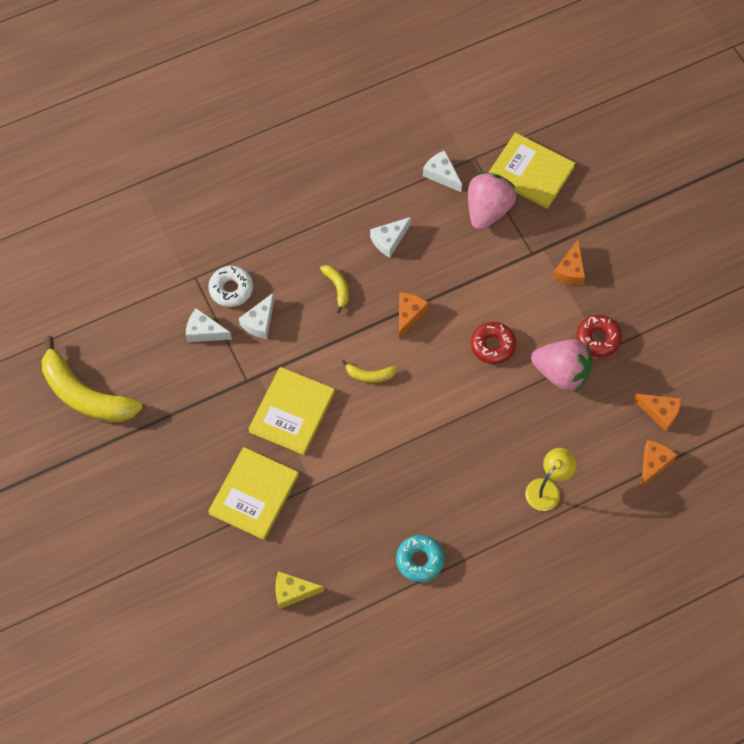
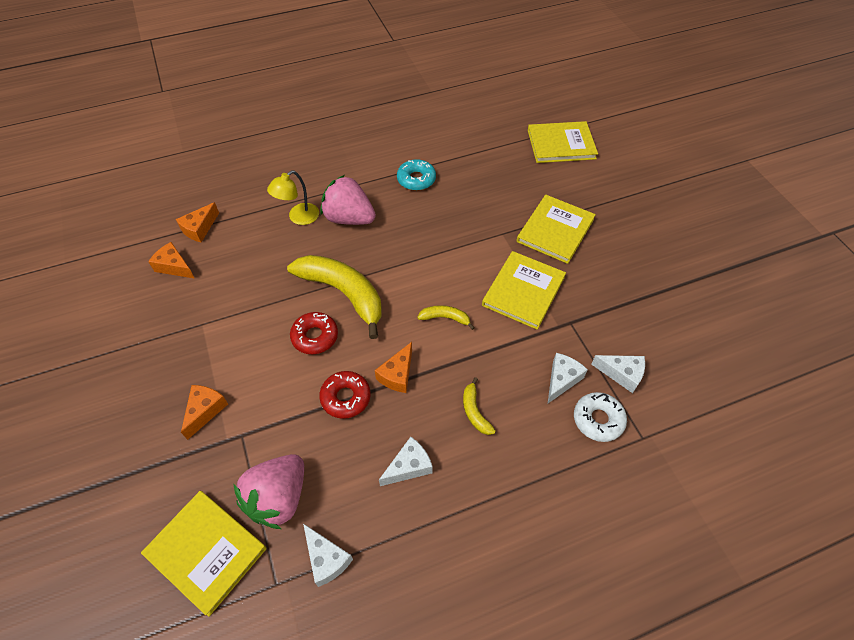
camera: 175 degrees left, 10 degrees down
(85, 394) = (734, 321): yellow banana -> yellow banana (344, 294)
(236, 640) = (561, 144): none -> yellow book
(293, 592) = (519, 167): yellow cheese -> none
(561, 373) = (254, 306): pink strawberry -> pink strawberry (349, 218)
(598, 338) = (204, 335): red donut -> red donut (345, 397)

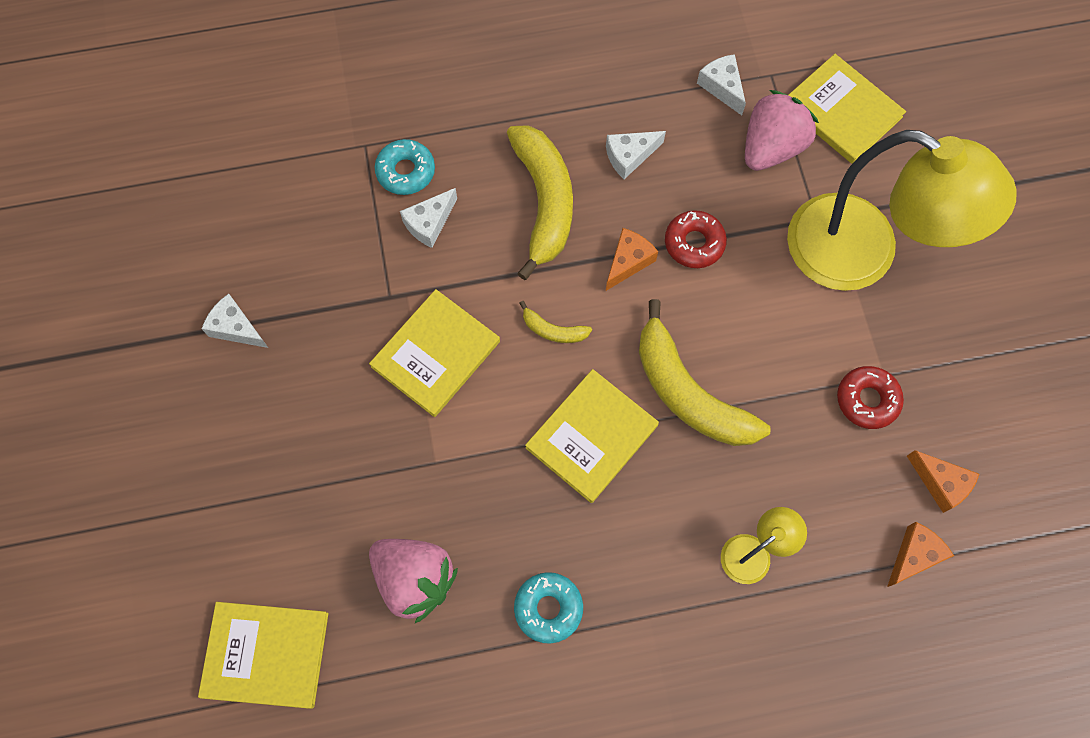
camera: 170 degrees left, 15 degrees up
(205, 410) = (863, 254): orange cheese -> yellow lamp
(315, 336) = (730, 331): red donut -> red donut (867, 400)
(349, 218) = (671, 536): pink strawberry -> pink strawberry (415, 579)
(475, 411) = (544, 203): yellow banana -> yellow banana, size x2.25
(555, 230) = (351, 454): yellow book -> yellow book (591, 436)
(598, 420) = (406, 171): white donut -> turquoise donut
(622, 374) = (354, 218): white cheese -> white cheese (236, 328)

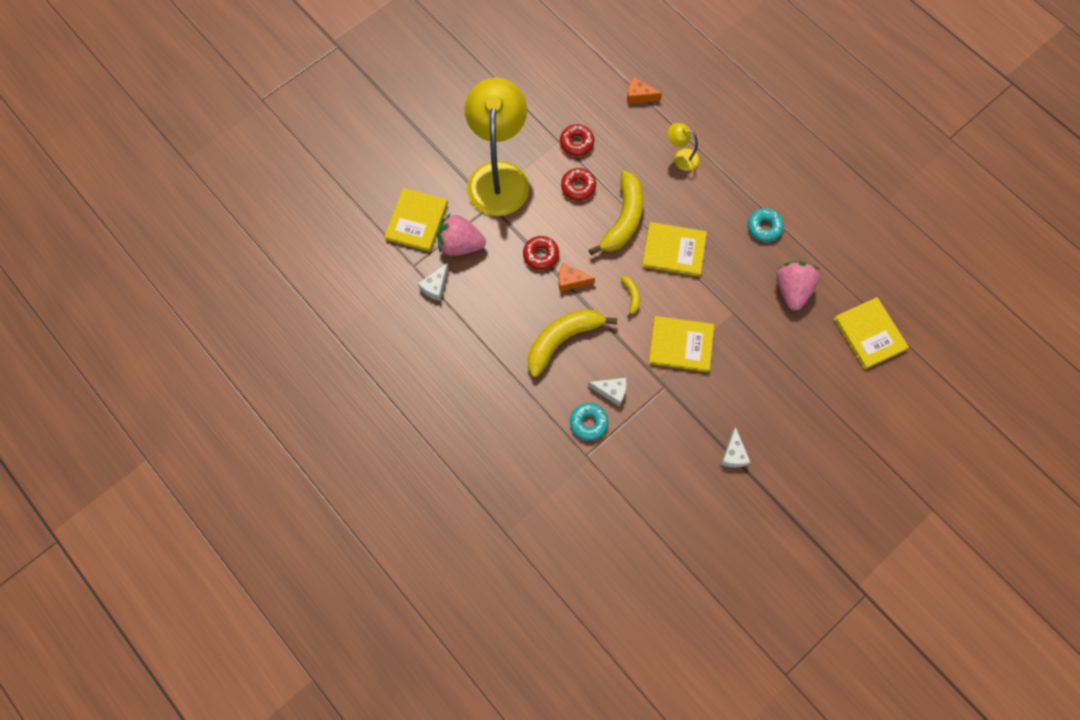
camera: 120 degrees left, 0 degrees up
(629, 156) = (508, 311): white cheese -> none
(783, 358) = (578, 187): none -> red donut
(941, 483) = (598, 98): orange cheese -> none

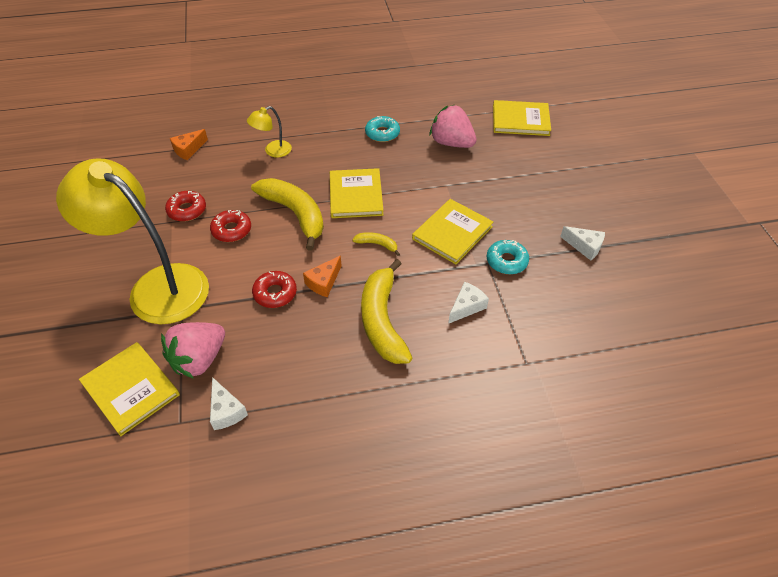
camera: 60 degrees left, 20 degrees down
(588, 423) = (490, 342): turquoise donut -> turquoise donut (506, 261)
(674, 250) = (356, 195): yellow book -> yellow book turned 45 degrees counterclockwise

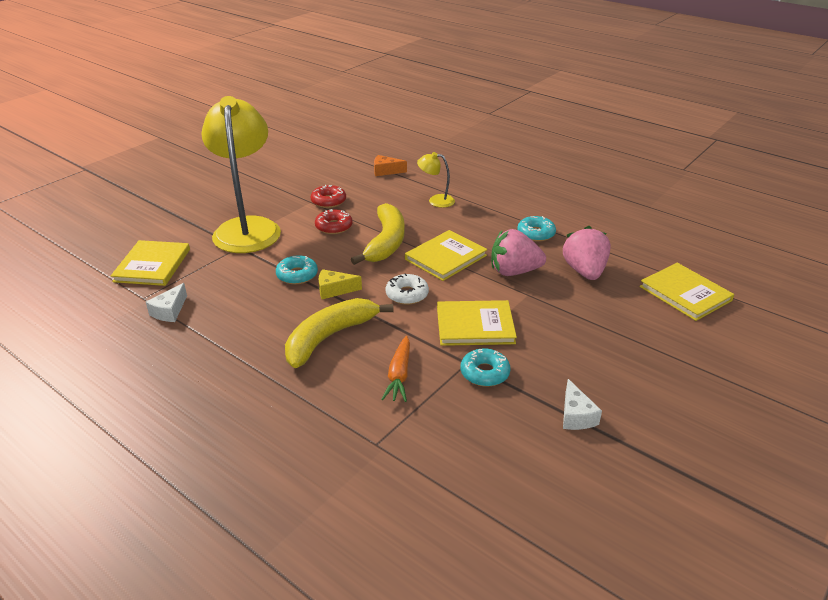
camera: 50 degrees right, 15 degrees down
(199, 359) = (202, 277): pink strawberry -> pink strawberry (514, 271)
(275, 293) = (297, 275): red donut -> turquoise donut
(324, 282) = (334, 290): orange cheese -> yellow cheese
(377, 245) = (407, 294): yellow banana -> white donut
(466, 307) = (399, 375): white cheese -> orange carrot

